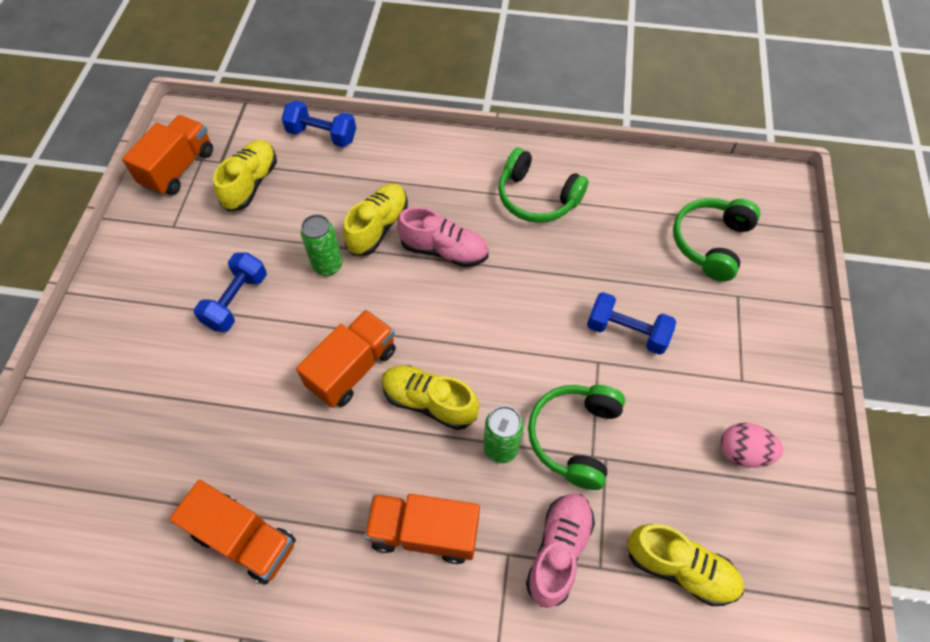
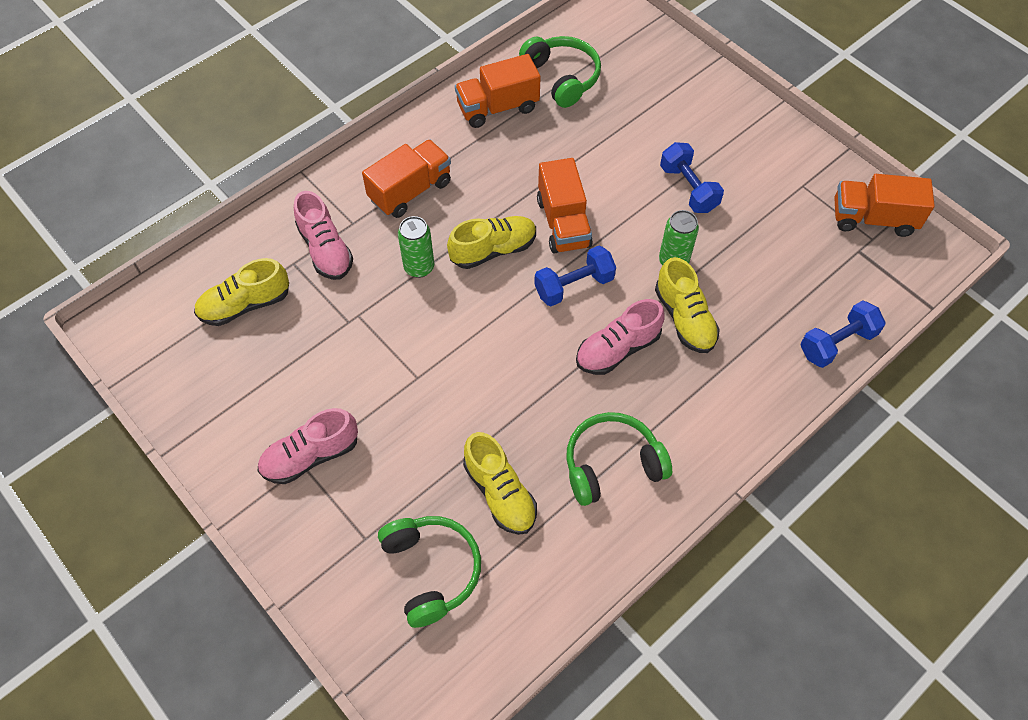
camera: 130 degrees right, 0 degrees up
(179, 168) = (873, 219): orange truck -> orange truck turned 120 degrees clockwise
(251, 184) = (812, 258): yellow shoe -> yellow shoe (500, 492)
(574, 437) = (381, 315): green headphones -> green headphones (562, 77)
(627, 332) = (420, 419): blue dumbbell -> blue dumbbell (574, 286)
(730, 381) = (311, 456): none -> pink shoe
(742, 452) = (260, 411): pink egg -> none

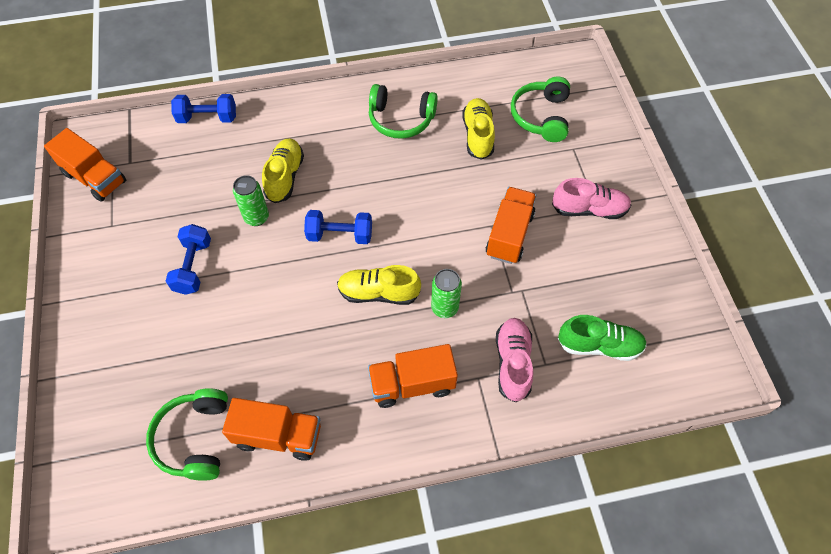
camera: 150 degrees left, 0 degrees up
(245, 305) = (599, 345): yellow shoe -> green shoe
(563, 223) = (309, 287): orange truck -> orange truck (509, 235)
(617, 349) = (344, 179): pink shoe -> none

